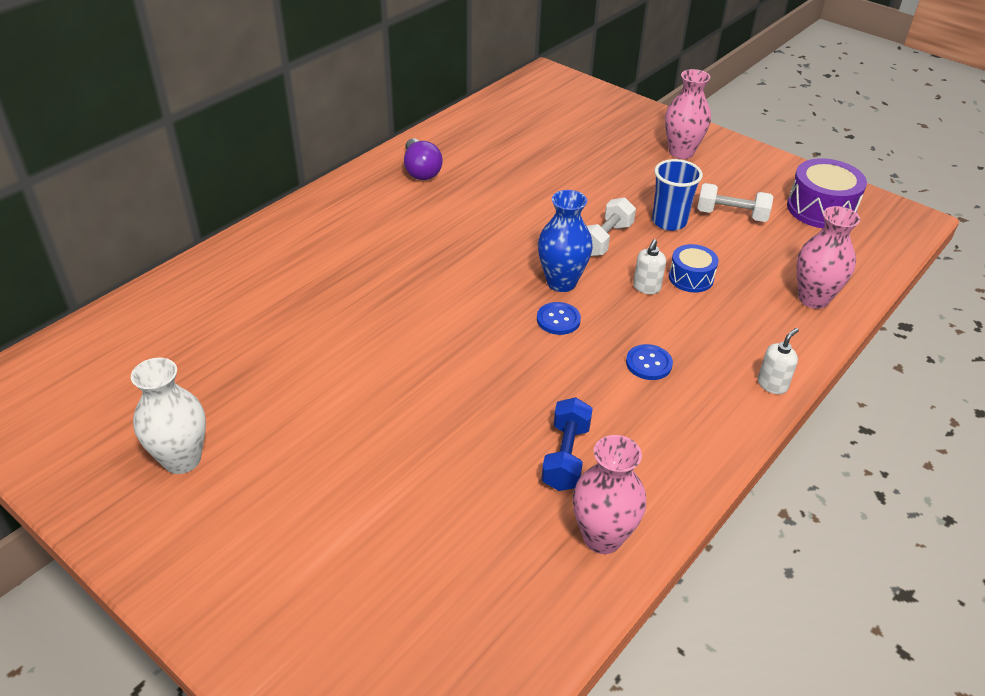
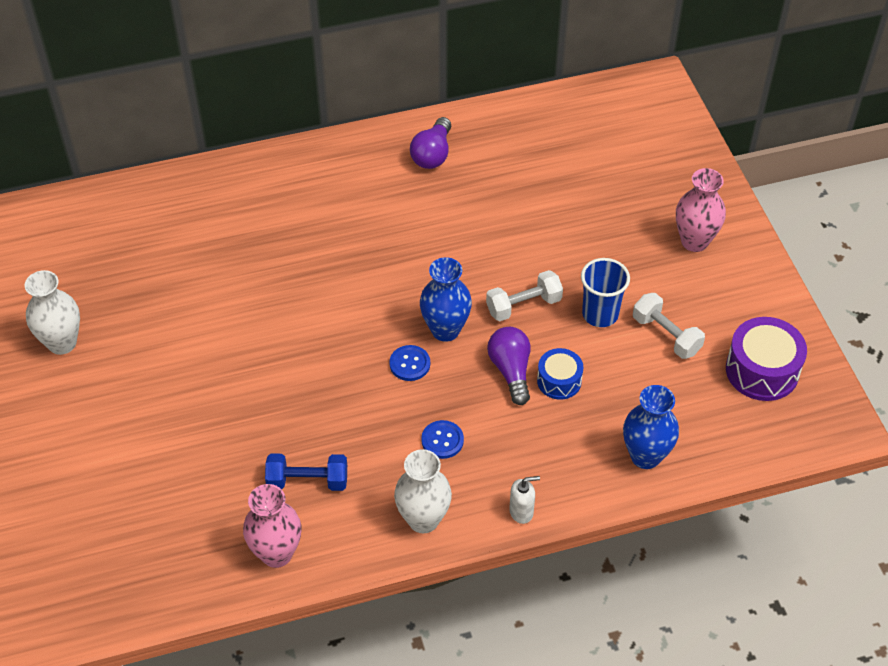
camera: 35 degrees right, 10 degrees up
(565, 456) = (307, 481): blue dumbbell -> blue dumbbell turned 45 degrees clockwise
(646, 287) = (511, 371): white soap dispenser -> purple light bulb
(702, 433) = (423, 519): none -> white vase
(813, 299) = (645, 456): pink vase -> blue vase

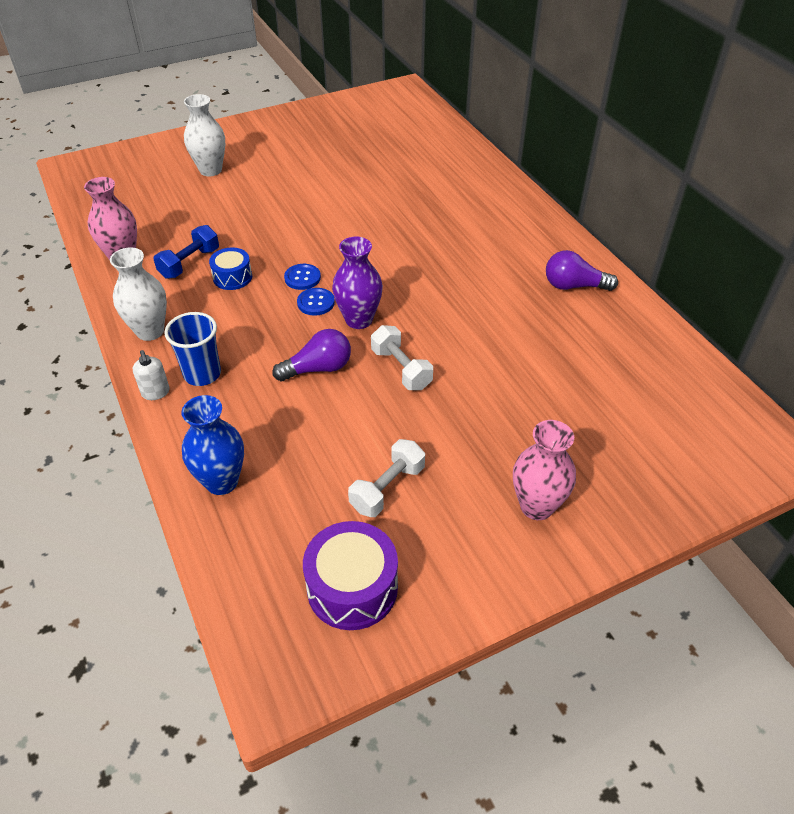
camera: 80 degrees right, 5 degrees down
(62, 343) = (308, 137): white vase -> white vase (210, 170)
(307, 481) = (189, 263): blue dumbbell -> blue dumbbell turned 45 degrees clockwise
(442, 440) = (233, 332): blue button -> blue button (302, 278)
(445, 330) = (359, 320): blue vase -> purple vase
(559, 381) = (311, 404): blue drum -> blue drum (232, 277)
(600, 314) = (404, 428): blue cup -> blue cup (202, 374)

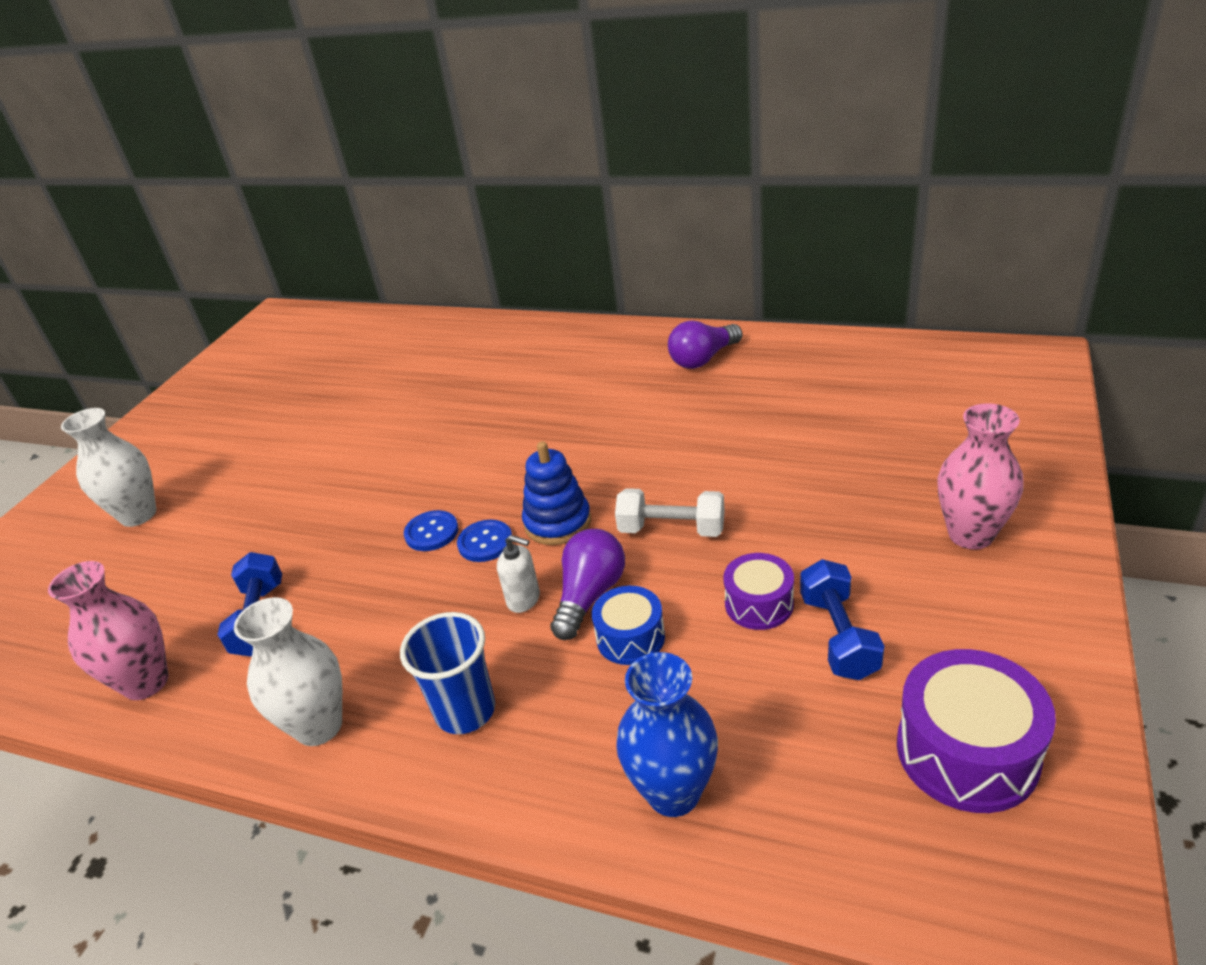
camera: 40 degrees left, 10 degrees down
(156, 393) = (436, 781): white soap dispenser -> white soap dispenser (524, 599)
(232, 277) = (343, 592): blue drum -> blue drum (630, 638)
(359, 320) = (557, 522): purple vase -> blue stacking toy
(379, 440) = (759, 604): none -> purple drum
(387, 488) = (838, 636): white dumbbell -> blue dumbbell

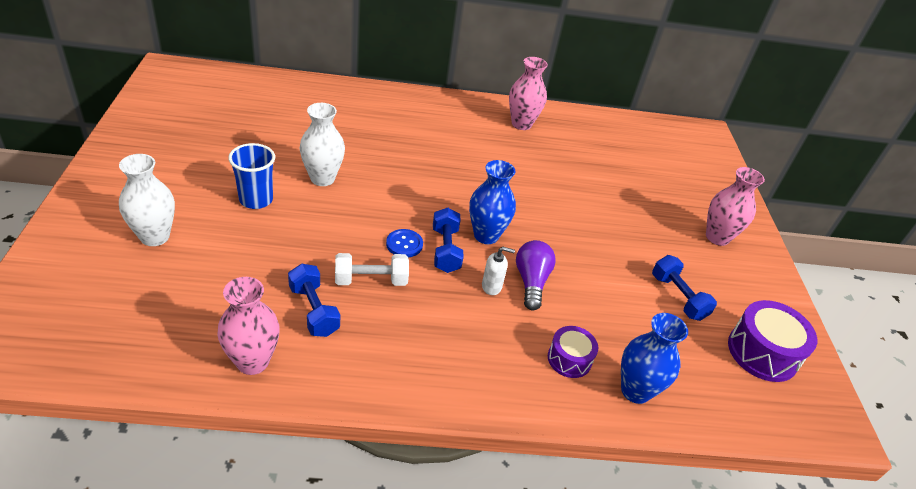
camera: 30 degrees left, 5 degrees up
(319, 726) = (403, 377): white vase -> white vase (322, 178)
(465, 711) = (494, 358): blue cup -> blue cup (256, 200)
(485, 542) = (445, 250): blue button -> blue dumbbell
(557, 522) = (486, 235): blue stacking toy -> blue vase
(630, 638) = (568, 306): blue drum -> none
(671, 529) = (558, 238): white dumbbell -> white dumbbell (371, 280)
(703, 359) = (521, 124): purple light bulb -> pink vase
(759, 604) = (629, 282): purple drum -> purple drum (569, 359)

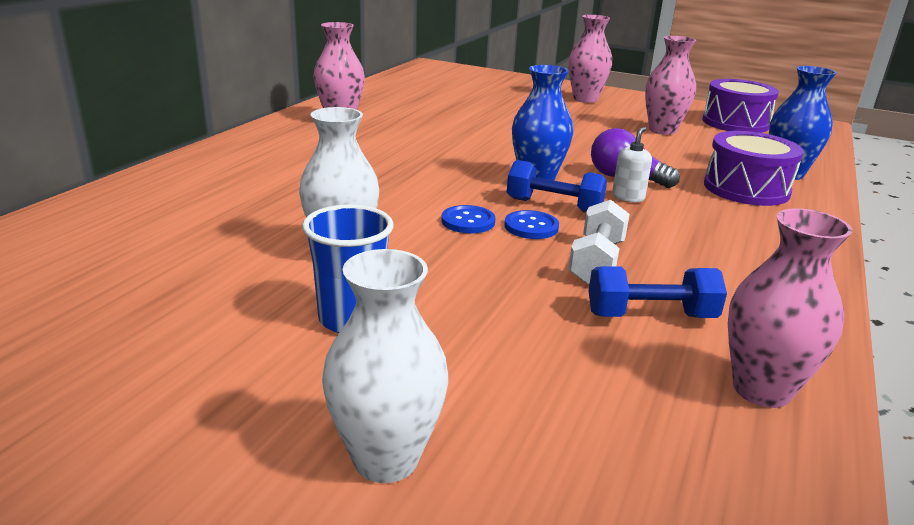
camera: 60 degrees left, 15 degrees down
(393, 216) = (468, 221): none -> blue button
(569, 359) = (746, 189): purple drum -> purple drum, size x1.65
(678, 297) = (662, 130): blue dumbbell -> pink vase

